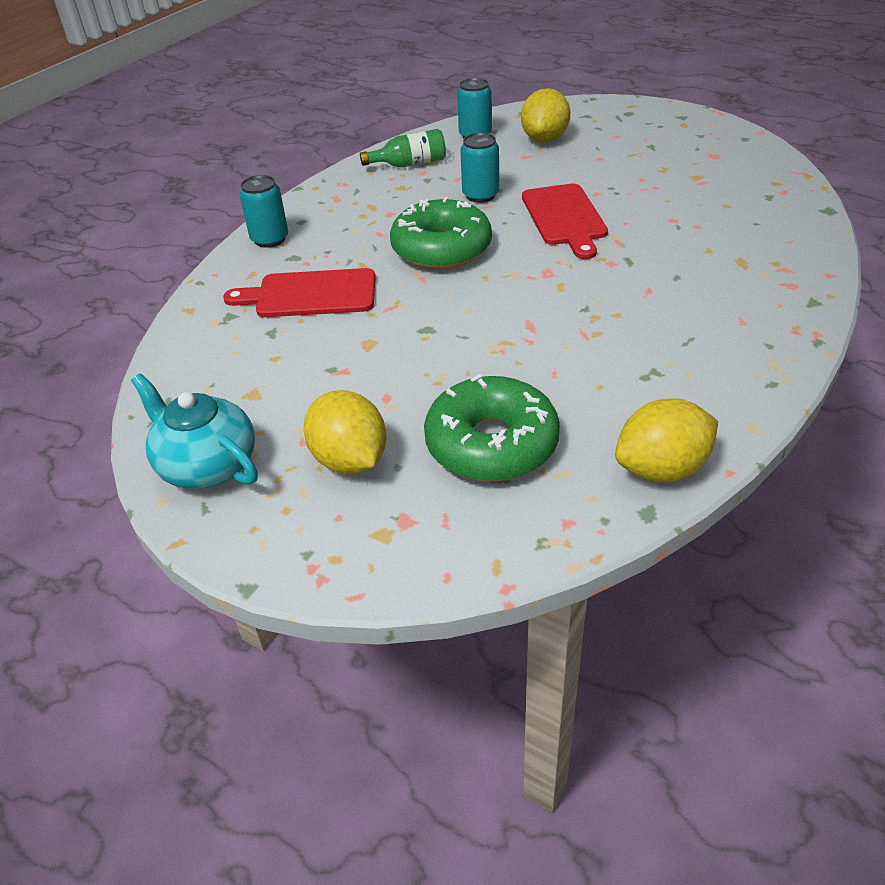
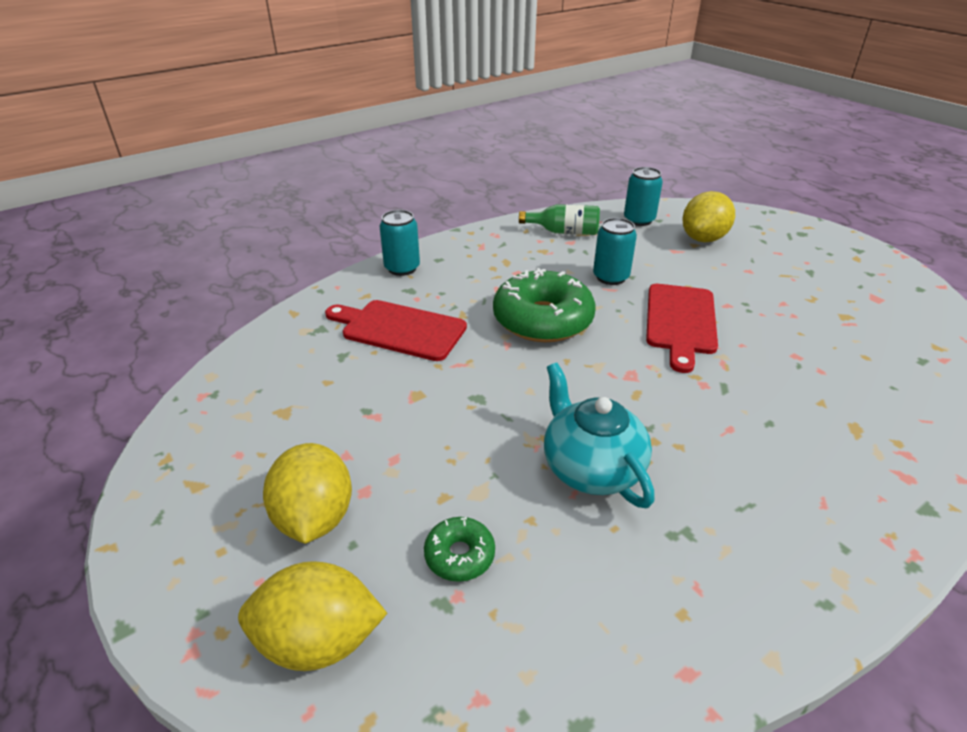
camera: 20 degrees right, 5 degrees down
(207, 465) = (194, 472): turquoise teapot -> turquoise teapot (591, 468)
(491, 444) = (459, 555): green donut -> green donut, size x0.47
(661, 469) = (629, 671): yellow lemon -> yellow lemon (319, 640)

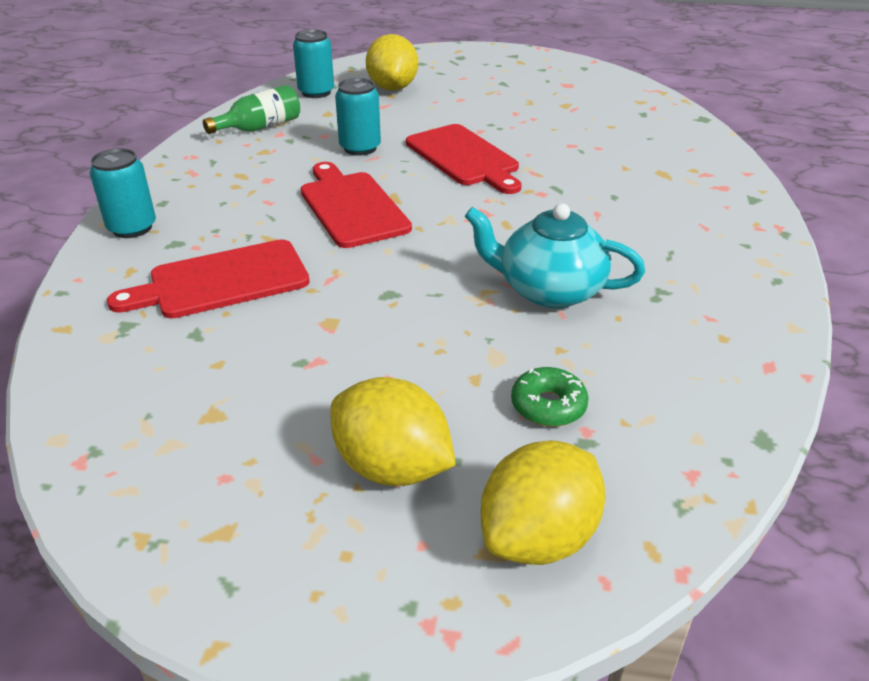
camera: 45 degrees left, 0 degrees up
(542, 319) = (351, 207): green donut -> red cutting board

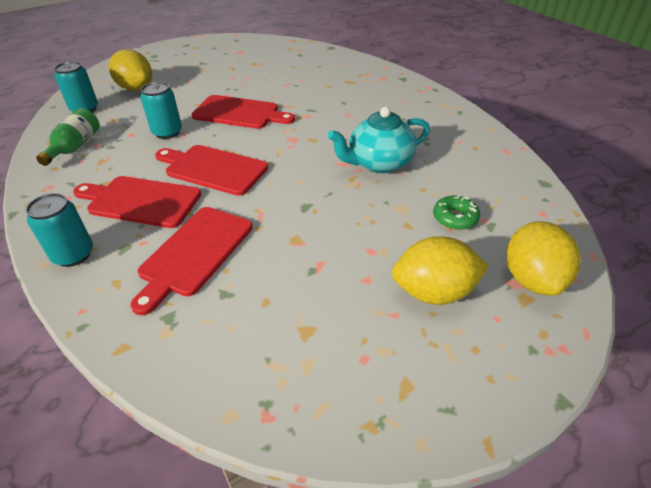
camera: 40 degrees left, 5 degrees up
(244, 207) = (140, 201): none -> red cutting board

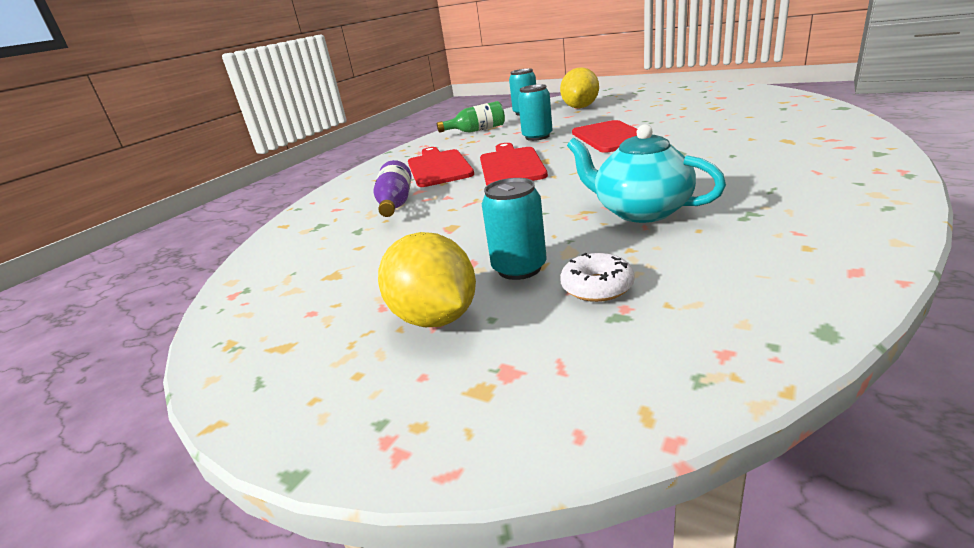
camera: 65 degrees right, 15 degrees down
(73, 255) = (362, 178): turquoise can -> turquoise can (519, 268)
(194, 253) = (395, 204): red cutting board -> purple bottle
(455, 218) = (597, 287): green donut -> white donut
(532, 279) = (531, 385): yellow lemon -> none

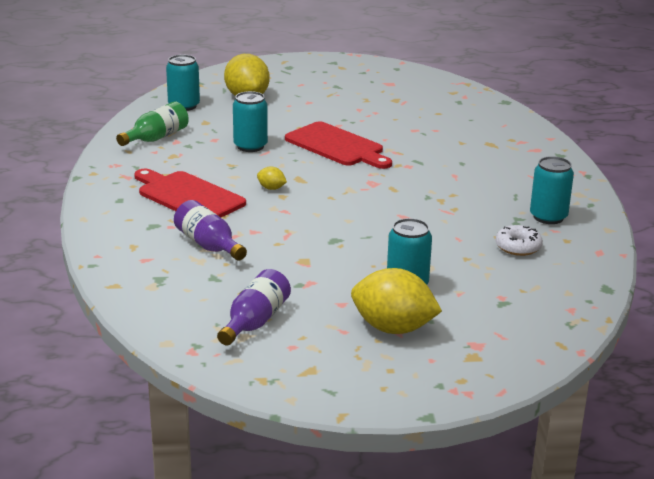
camera: 40 degrees left, 0 degrees up
(323, 277) = (255, 322): none -> purple bottle
(510, 166) = (271, 188): red cutting board -> yellow lemon
(597, 287) = (473, 288): white donut -> white donut (518, 247)
(640, 211) = (443, 226): turquoise teapot -> none
(801, 216) = (548, 217): none -> turquoise can

